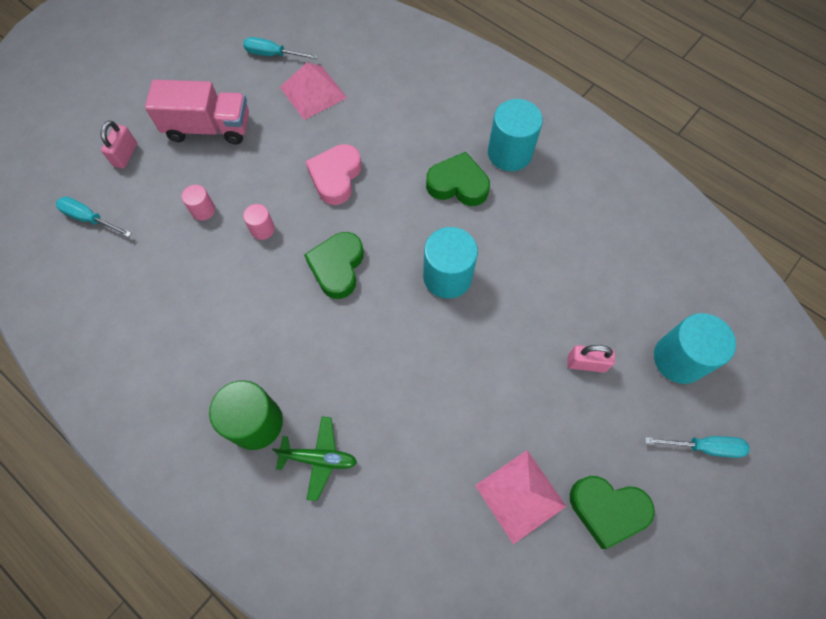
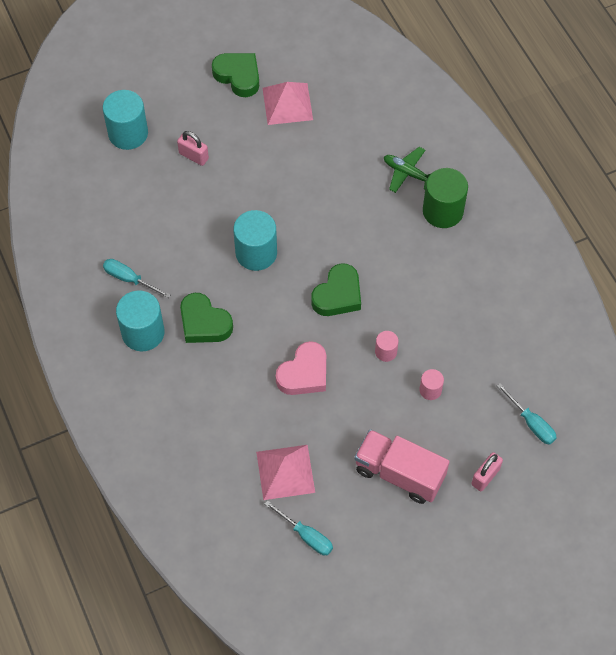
camera: 155 degrees left, 5 degrees down
(704, 447) = (153, 82): turquoise screwdriver -> turquoise screwdriver (129, 279)

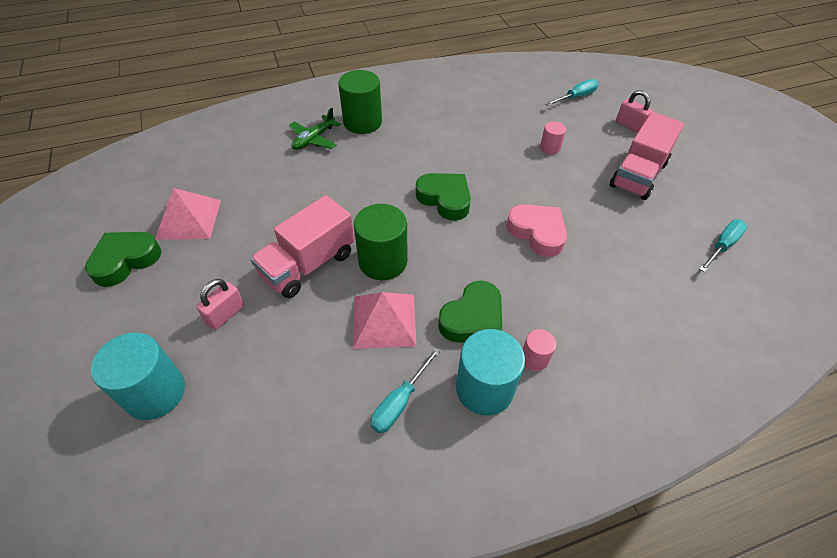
camera: 85 degrees left, 10 degrees down
(247, 200) = (308, 264): none -> pink truck
(256, 253) = (383, 261): turquoise cylinder -> green cylinder
(285, 472) = (655, 257): pink pyramid -> pink pyramid (384, 320)
(386, 352) = (511, 172): pink cylinder -> pink cylinder (534, 358)

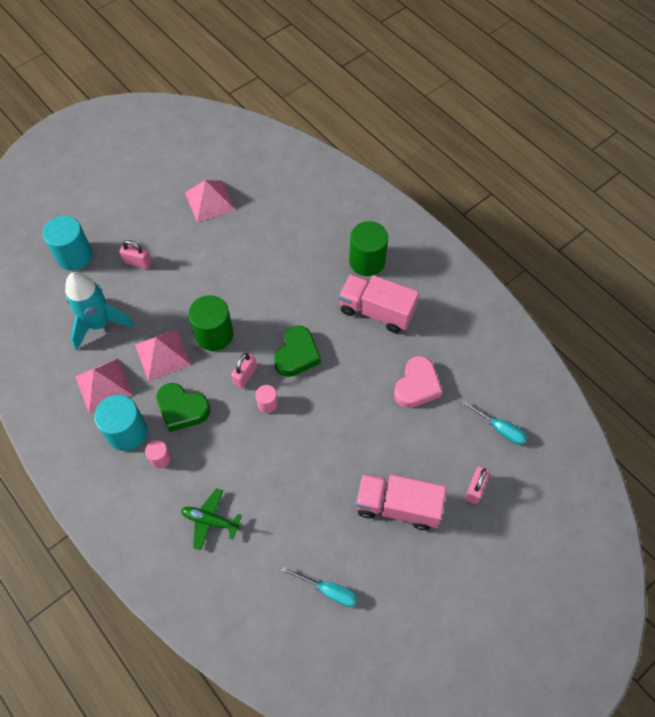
camera: 70 degrees right, 10 degrees up
(125, 260) = (161, 187): green heart -> none
(296, 385) = (99, 324): none -> turquoise rocket
(308, 264) = (195, 290): pink truck -> pink truck (376, 311)
(314, 139) = (328, 236): green plane -> green plane (210, 520)
(400, 402) = (104, 385): turquoise screwdriver -> pink pyramid
(451, 247) = (245, 375): none -> pink padlock
(537, 232) = (285, 434): pink heart -> pink heart (417, 386)
(550, 148) = (402, 421): pink cylinder -> pink cylinder (267, 404)

